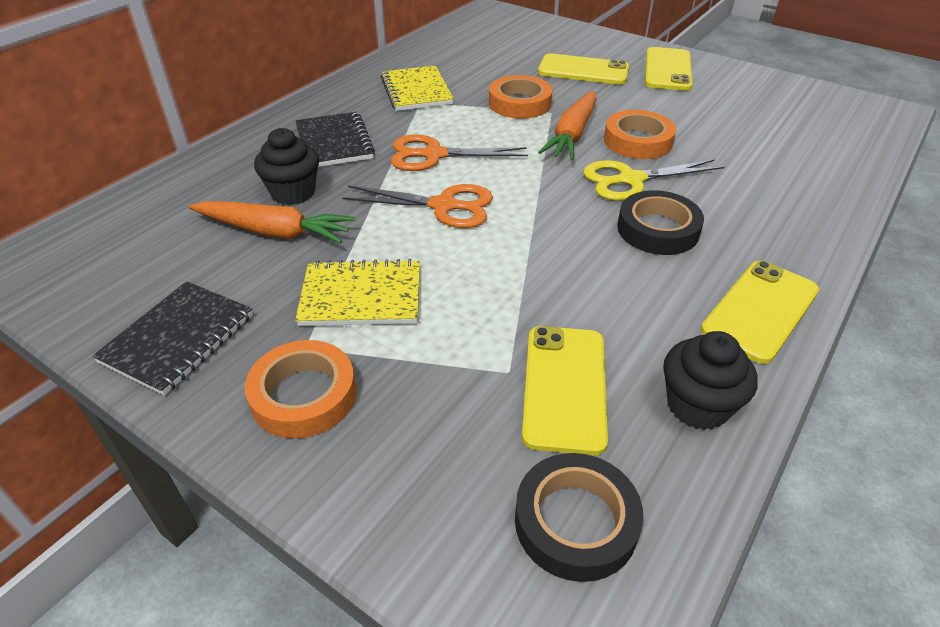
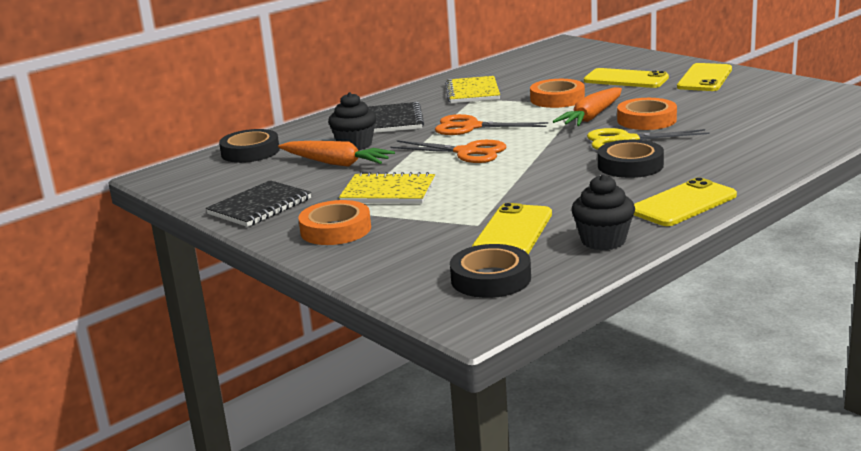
camera: 15 degrees right, 20 degrees down
(150, 209) = (250, 152): none -> black tape

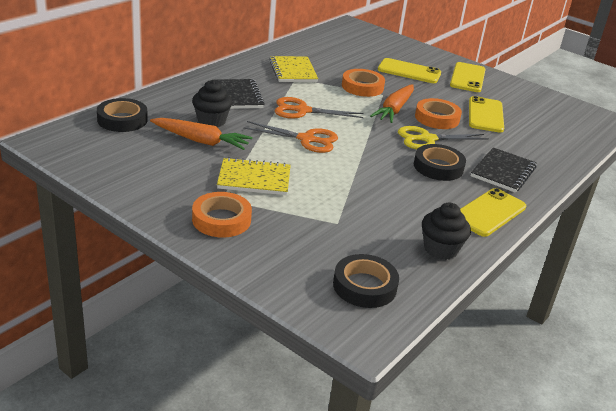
camera: 15 degrees left, 10 degrees up
(260, 206) = (148, 186): black notebook -> black notebook (503, 172)
(513, 231) = (368, 233): yellow phone -> yellow phone (485, 115)

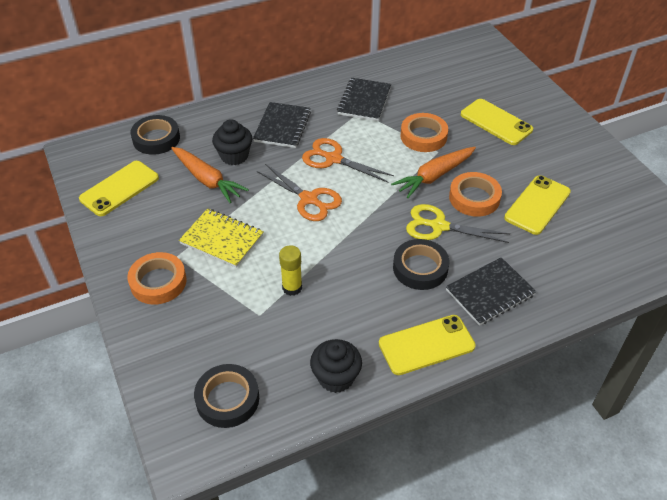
camera: 30 degrees right, 15 degrees up
(293, 71) = (364, 101): yellow notebook -> black notebook
(348, 199) = (292, 287): none -> yellow glue stick
(467, 78) = (561, 143): yellow phone -> yellow phone (119, 188)

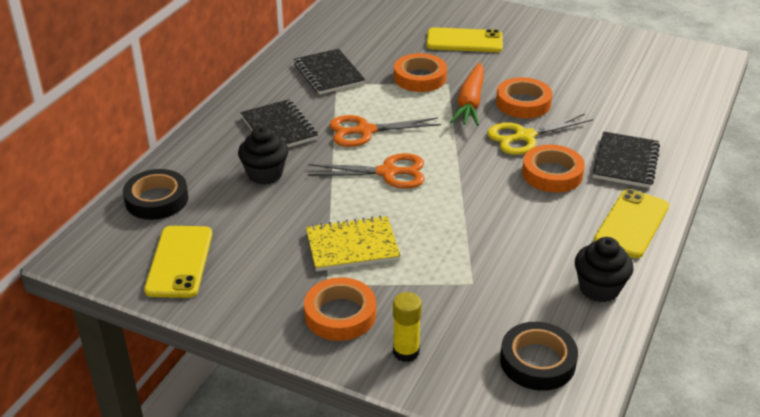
camera: 40 degrees left, 10 degrees down
(207, 180) = (265, 207): orange carrot -> none
(292, 287) = (470, 246): yellow glue stick -> yellow glue stick (406, 352)
(420, 268) = (552, 174): black tape -> orange tape
(537, 205) = (575, 84): yellow phone -> none

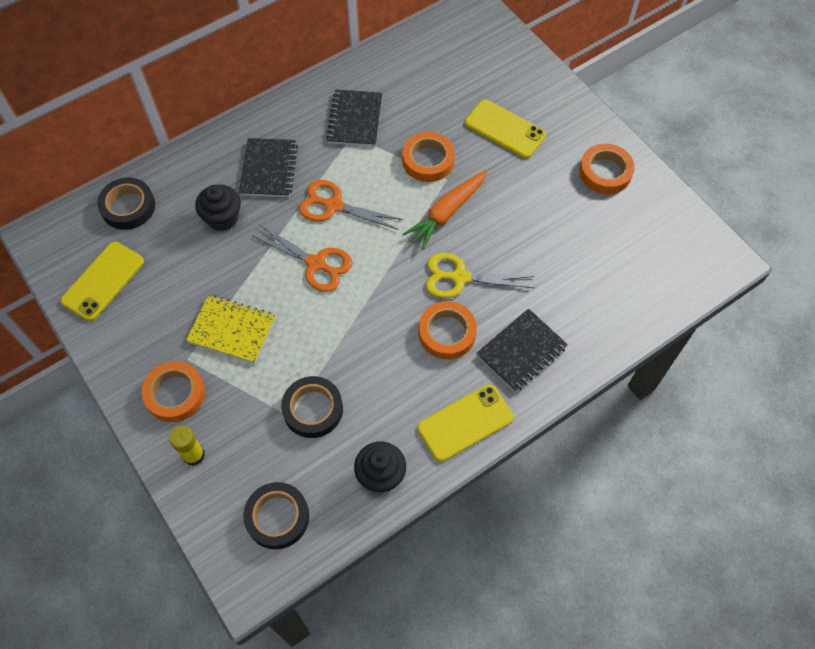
camera: 30 degrees right, 25 degrees up
(488, 270) = (313, 409): none -> black tape
(523, 103) = (492, 235): orange tape -> orange tape (605, 172)

